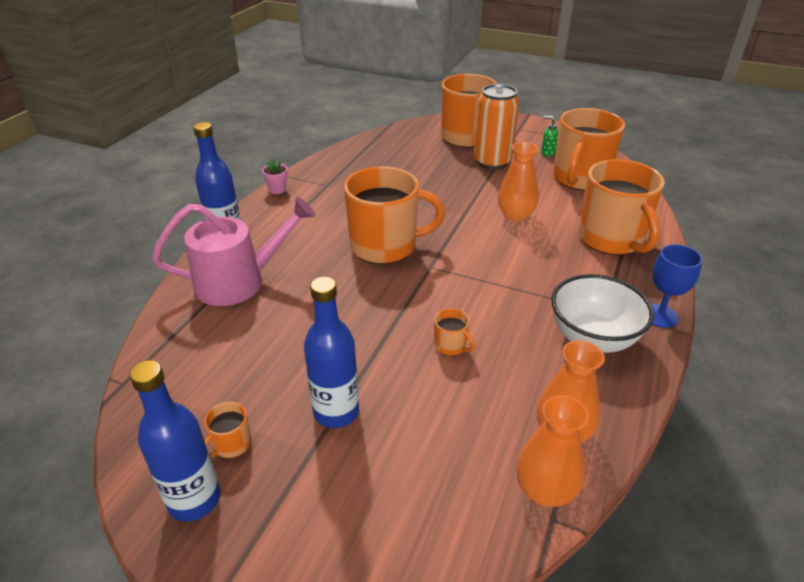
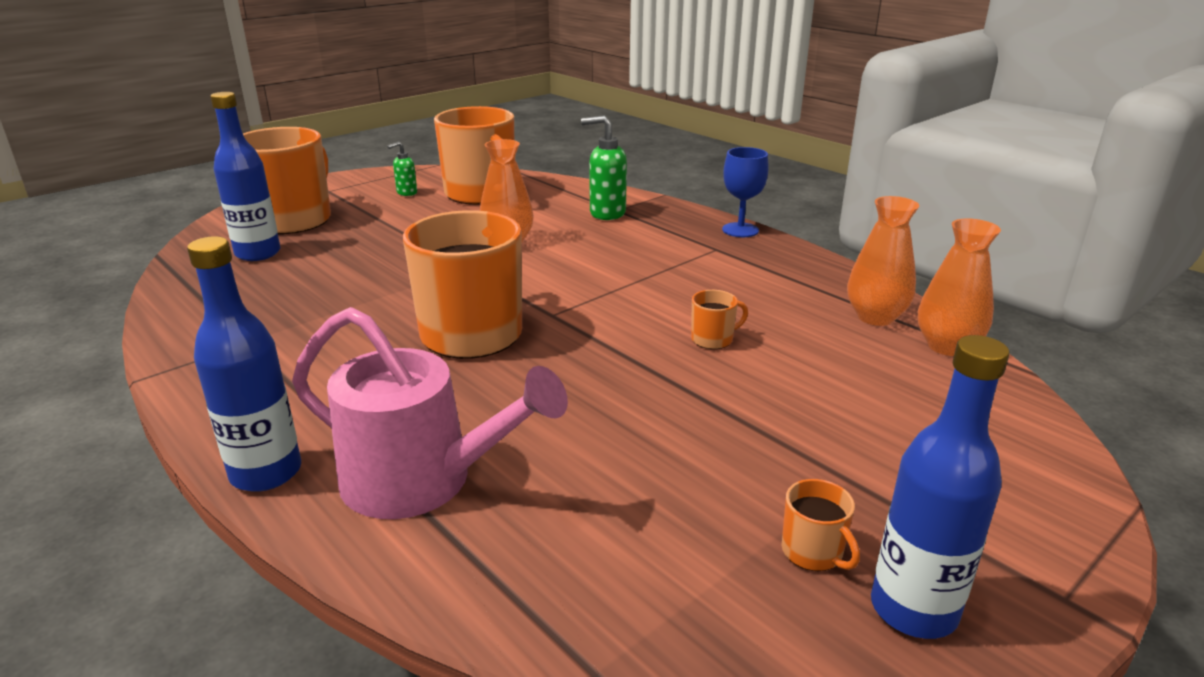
camera: 65 degrees left, 10 degrees down
(239, 282) = (421, 480): pink watering can -> pink watering can turned 105 degrees clockwise
(277, 189) = (187, 390): pink flower pot -> none
(336, 412) = (787, 445): blue bottle -> blue bottle (258, 253)
(492, 162) = (377, 223): orange can -> none
(592, 338) = (752, 266): white bowl -> none
(611, 239) = (607, 213): orange mug -> green soap dispenser

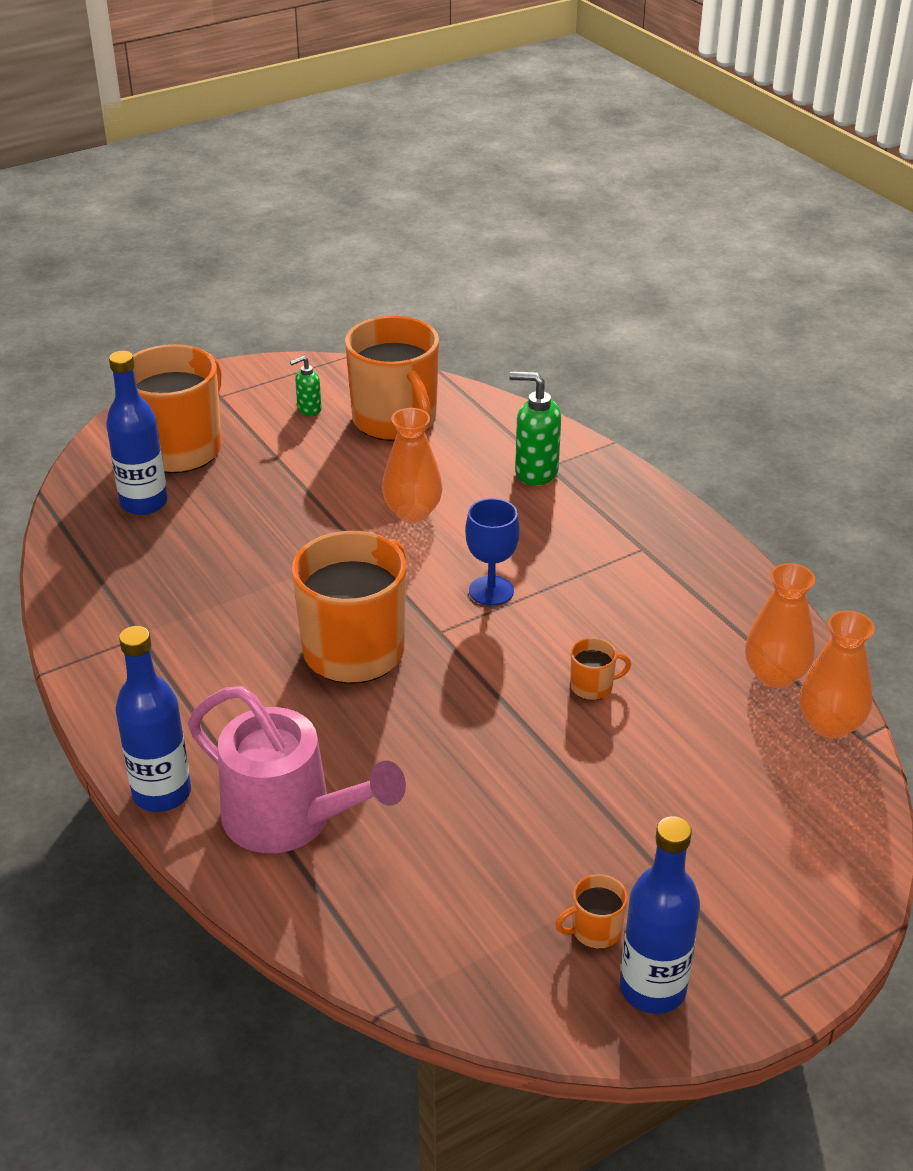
camera: 10 degrees right, 10 degrees up
(740, 230) = (682, 519): blue goblet -> blue goblet (491, 591)
(813, 552) = (595, 930): orange mug -> orange mug turned 90 degrees clockwise

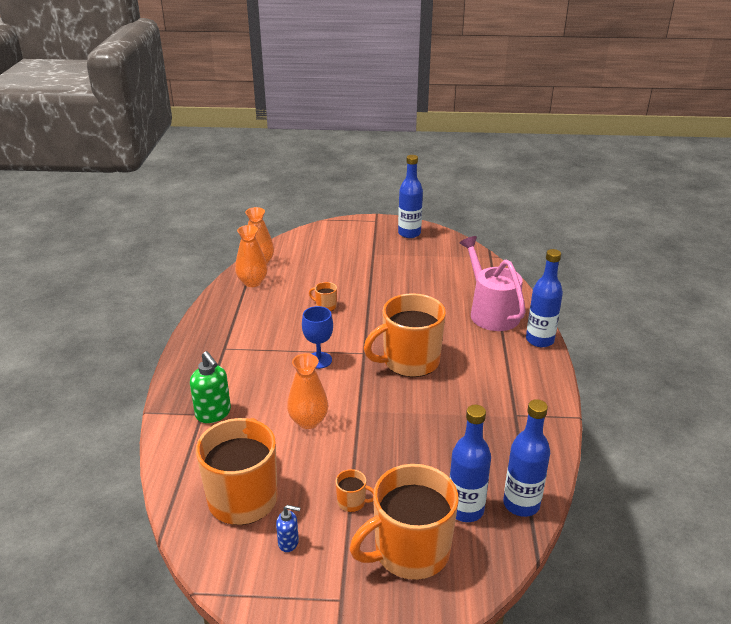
camera: 145 degrees left, 5 degrees down
(80, 533) = (521, 504): none -> blue bottle
(309, 409) = (289, 543): green soap dispenser -> blue soap dispenser
(595, 930) = (411, 249): orange mug -> orange mug (352, 502)

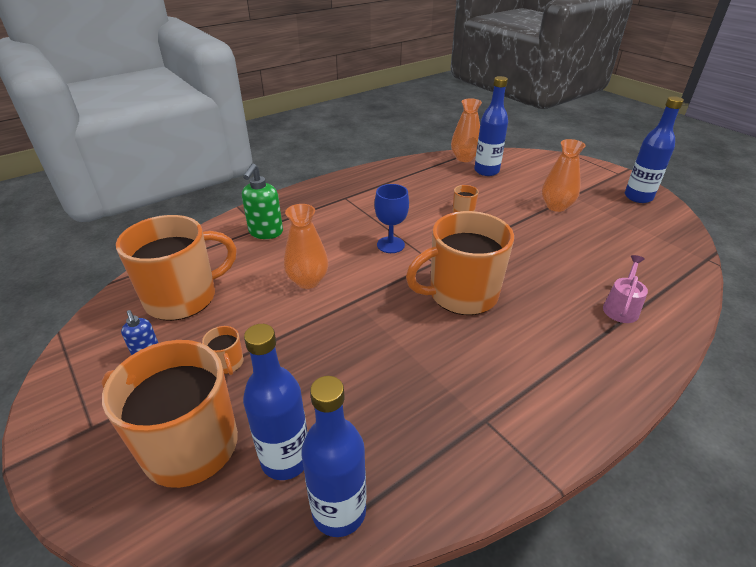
camera: 50 degrees right, 5 degrees up
(252, 282) = (437, 168): orange vase -> orange vase (556, 206)
(409, 361) = (461, 294): orange mug -> orange mug turned 45 degrees counterclockwise
(491, 312) = (621, 308): pink watering can -> pink watering can, size x0.51
(539, 340) = (641, 372): blue bottle -> blue bottle (486, 171)

